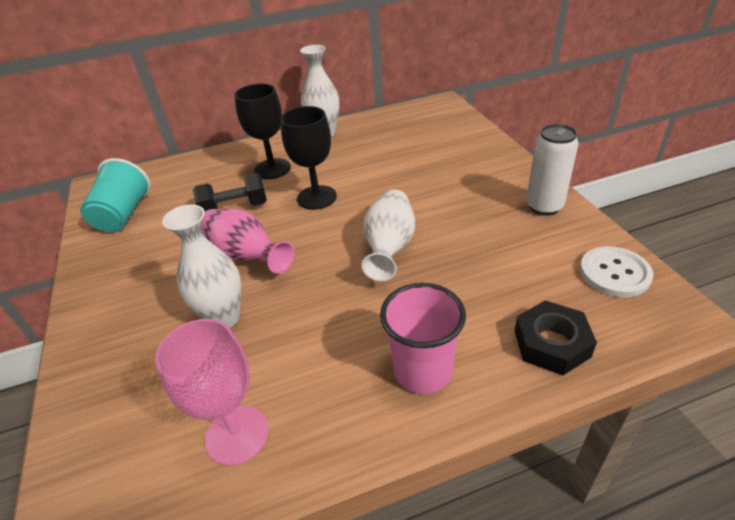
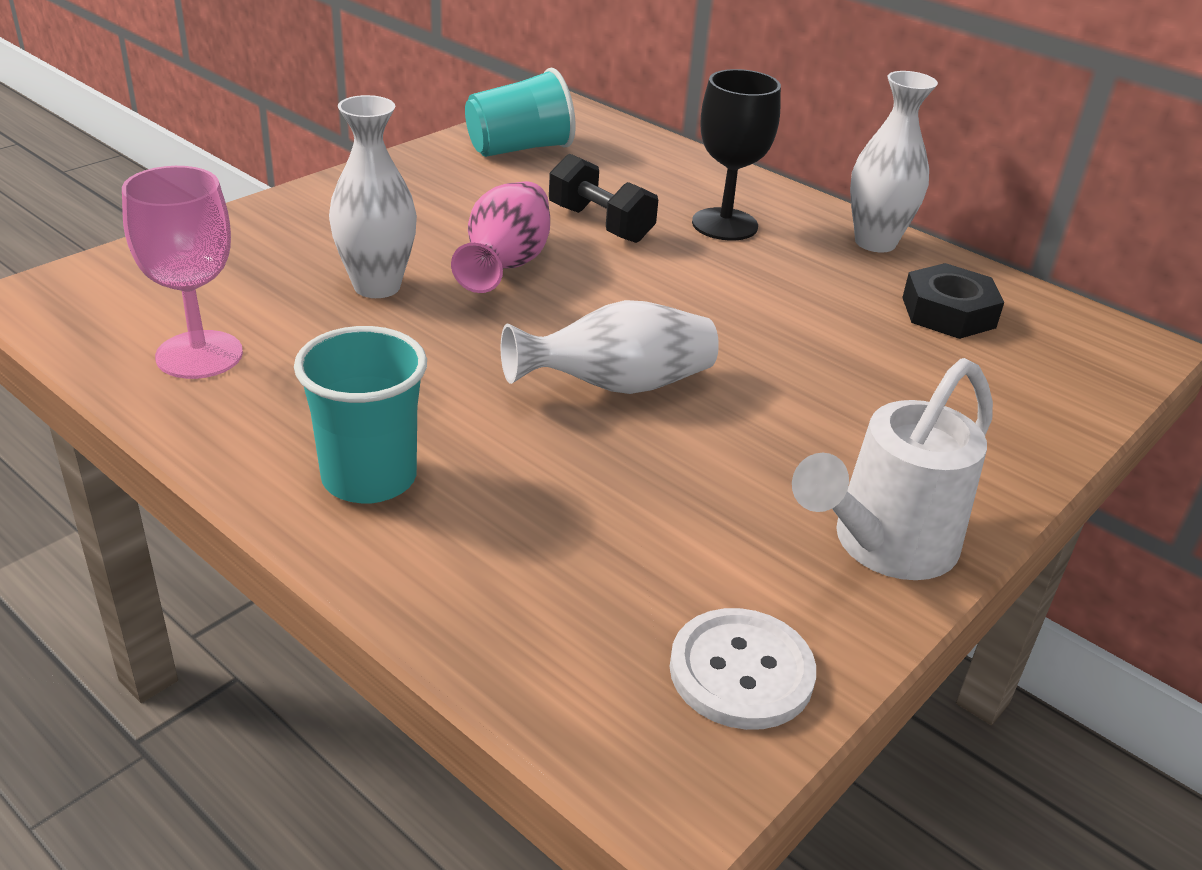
camera: 55 degrees right, 5 degrees down
(317, 197) = (687, 285): black goblet -> none
(422, 371) = (369, 478): pink cup -> turquoise cup
(544, 206) = (884, 546): white can -> white watering can
(551, 343) = (497, 606): black nut -> black nut (948, 312)

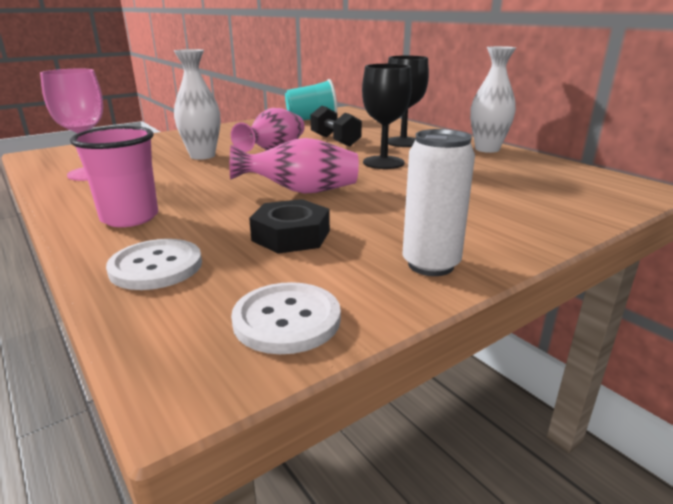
camera: 15 degrees right, 10 degrees down
(369, 478) = (130, 218): turquoise cup -> pink cup
(495, 589) = (156, 266): none -> white button
(617, 386) = (301, 191): white vase -> pink vase
(717, 293) = (383, 162): none -> black goblet
(884, 546) = (430, 265): white watering can -> white can
(948, 312) = (521, 173): black nut -> black nut (291, 235)

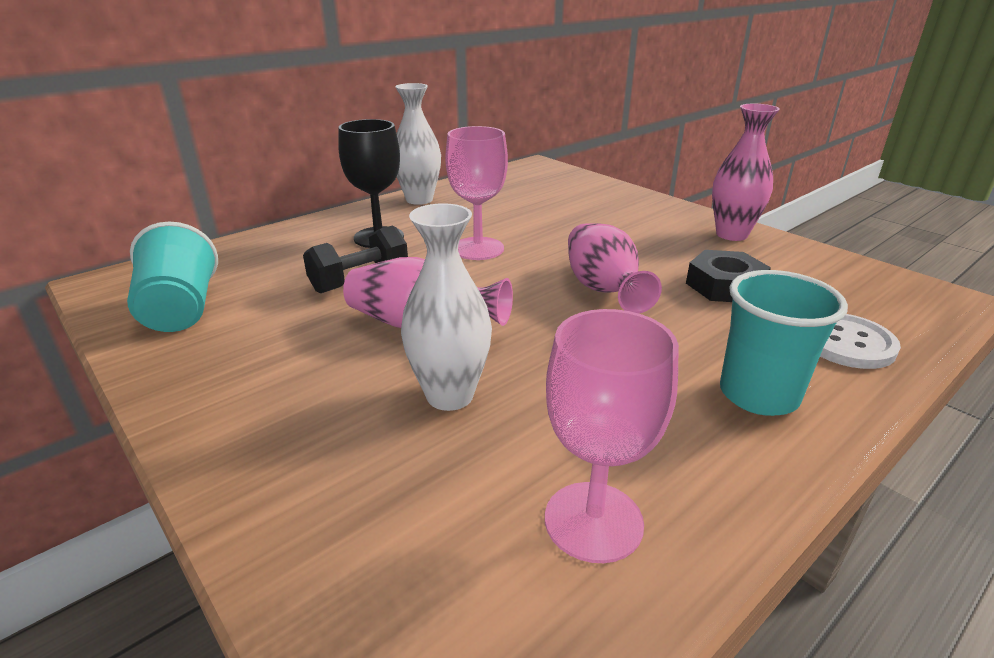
camera: 95 degrees left, 5 degrees up
(130, 218) = (758, 395): pink cup -> turquoise cup
(287, 320) = (854, 276): white button -> none
(383, 162) = (478, 249): black goblet -> pink goblet
(430, 265) = (731, 234): white can -> pink vase

